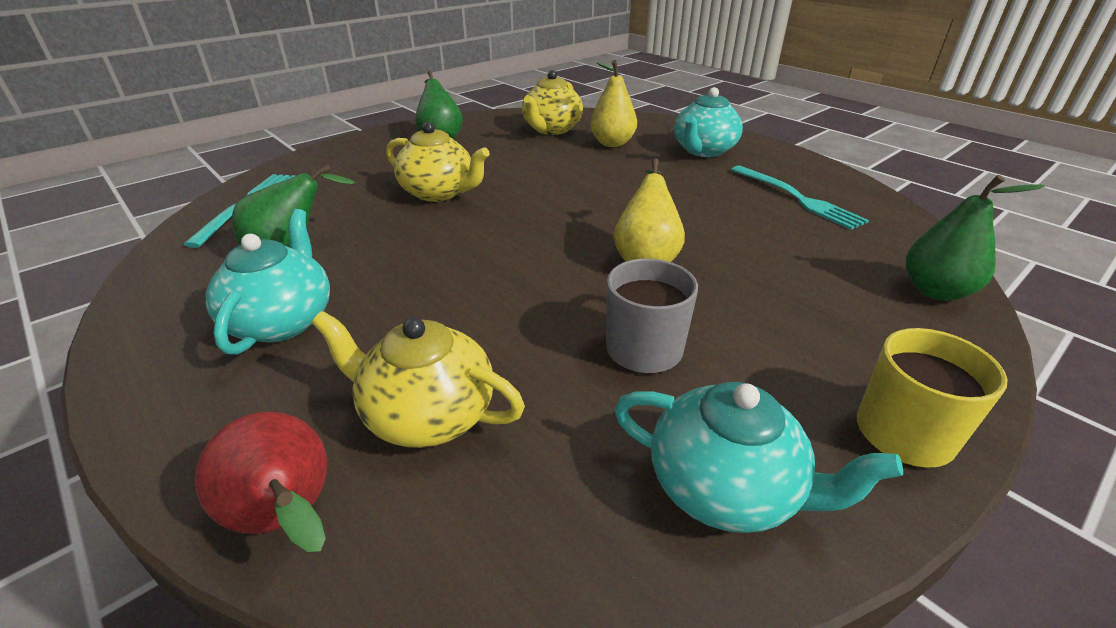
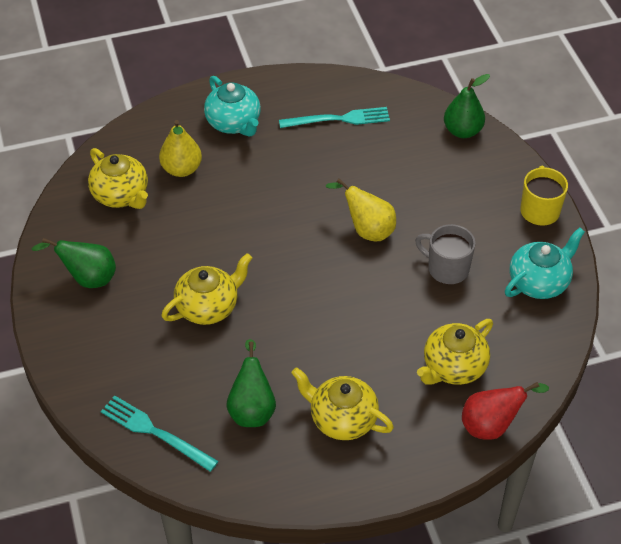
camera: 65 degrees left, 15 degrees up
(282, 321) = (342, 419): turquoise teapot -> yellow teapot

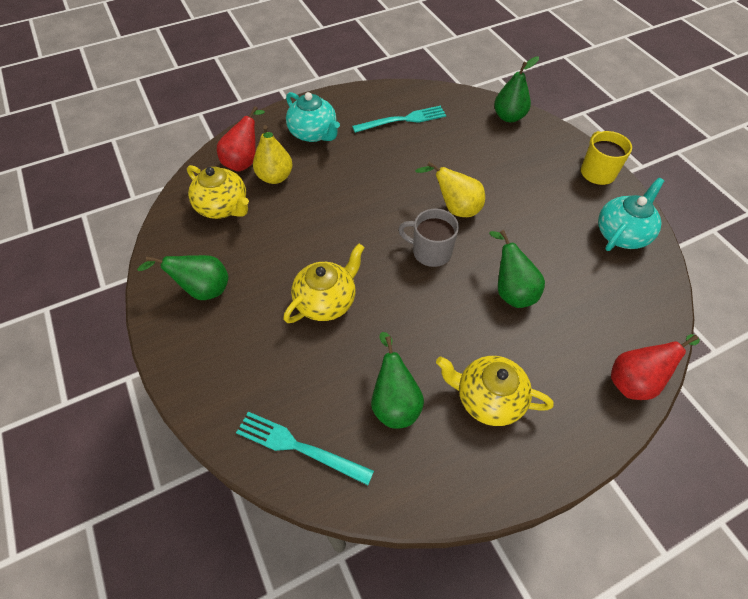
camera: 10 degrees left, 5 degrees up
(152, 147) = (244, 161): none -> red pear
(398, 323) = (511, 291): none -> green pear
(447, 268) = (537, 233): grey mug -> grey mug (430, 252)
(453, 367) = (577, 326): yellow teapot -> none

